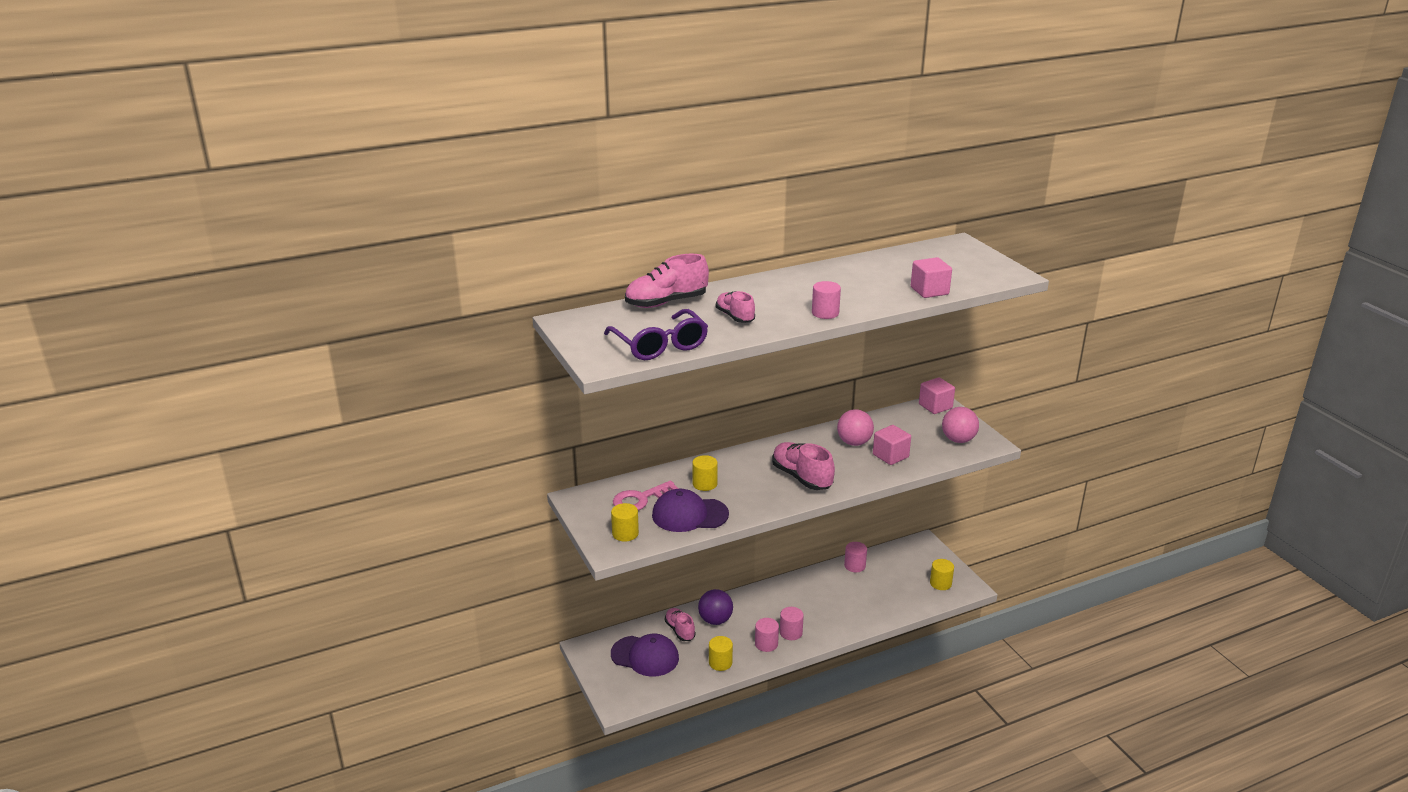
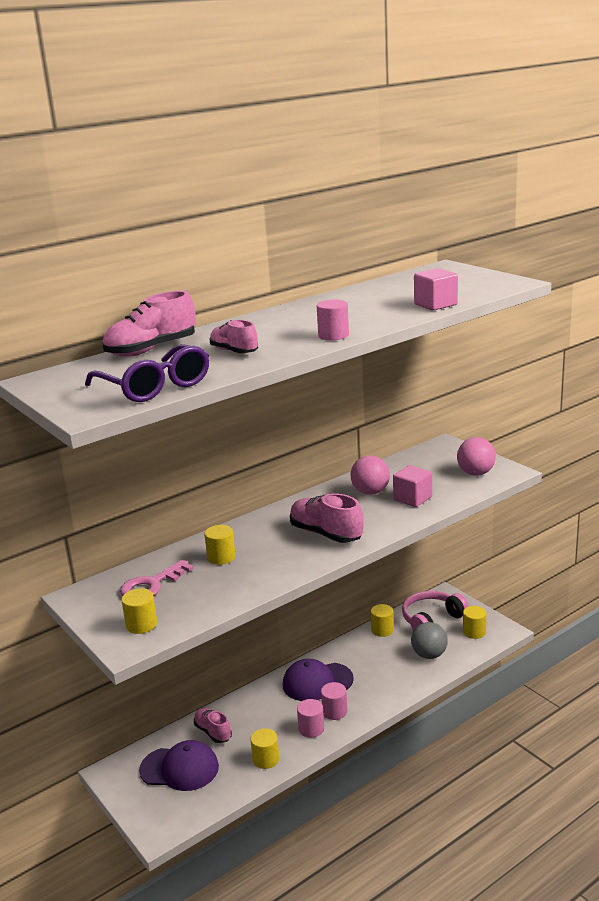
camera: 10 degrees left, 5 degrees down
(689, 515) = (212, 592): purple cap -> purple cap (317, 682)
(715, 620) = (250, 713): purple ball -> none
(854, 566) = (382, 630): pink cylinder -> yellow cylinder
(891, 597) = (429, 655): none -> grey ball
(904, 564) = (431, 620): none -> pink headphones
(935, 406) = (441, 447): pink cube -> none

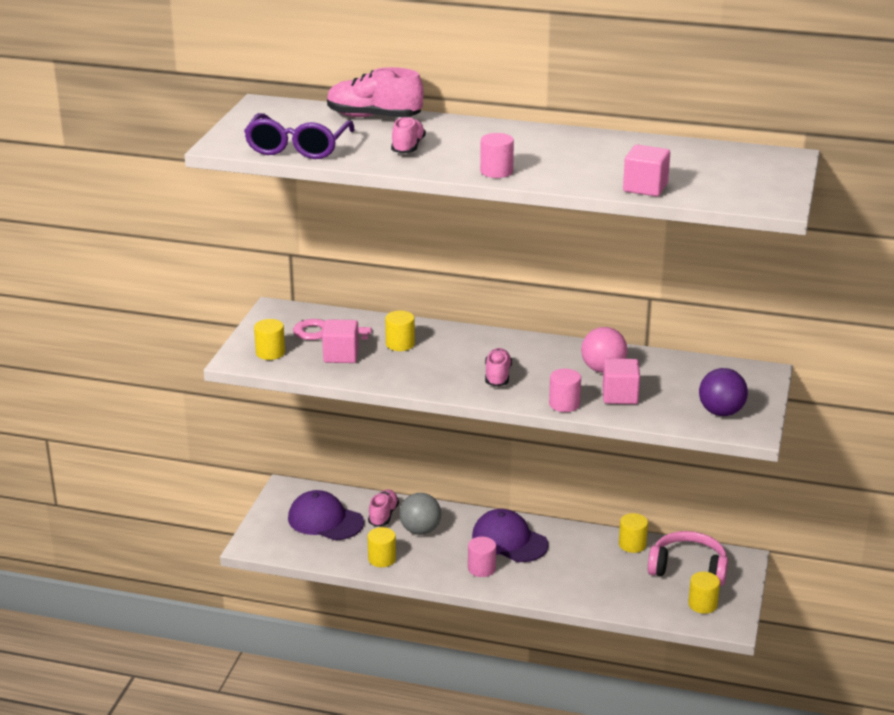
camera: 50 degrees right, 5 degrees up
(180, 768) = (325, 520): purple cap -> purple cap turned 150 degrees clockwise
(198, 590) = (341, 355): none -> pink cube
(311, 729) = (445, 566): pink cylinder -> pink cylinder (564, 404)
(326, 534) = (497, 376): pink shoe -> pink shoe, size x0.63
(429, 655) = (629, 590): grey ball -> grey ball (420, 530)
(476, 473) = (721, 412): pink ball -> purple ball

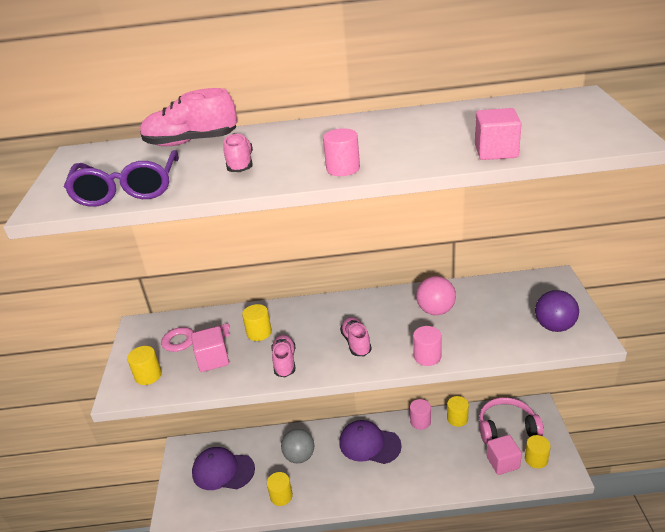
camera: 15 degrees left, 5 degrees up
(383, 515) = (266, 451): pink shoe -> pink shoe (285, 362)
(481, 568) = (361, 479): pink cylinder -> pink cylinder (420, 421)
(620, 396) = (466, 333): pink cube -> pink cube (502, 462)

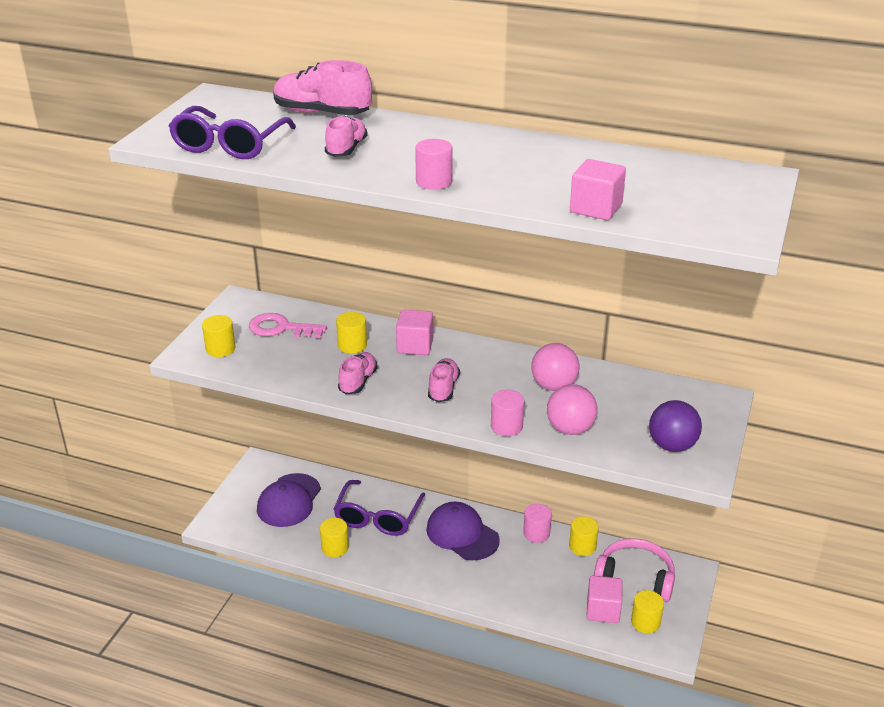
camera: 20 degrees right, 0 degrees up
(213, 359) = (290, 355): pink cube -> pink cube (415, 346)
(223, 471) = (289, 500): purple cap -> purple cap turned 105 degrees counterclockwise
(299, 456) = (377, 517): grey ball -> purple glasses
(474, 340) = (570, 429): none -> pink ball

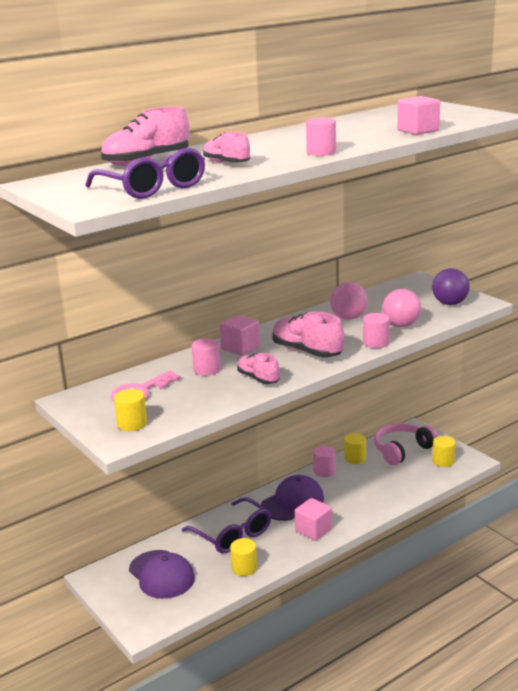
camera: 55 degrees left, 10 degrees down
(352, 345) = (207, 370): yellow cylinder -> pink cylinder
(443, 388) = (307, 351): pink shoe -> pink shoe, size x1.58
(462, 534) = (292, 502): purple cap -> purple cap turned 150 degrees clockwise
(603, 610) = (419, 472): pink cube -> pink cube (313, 530)

